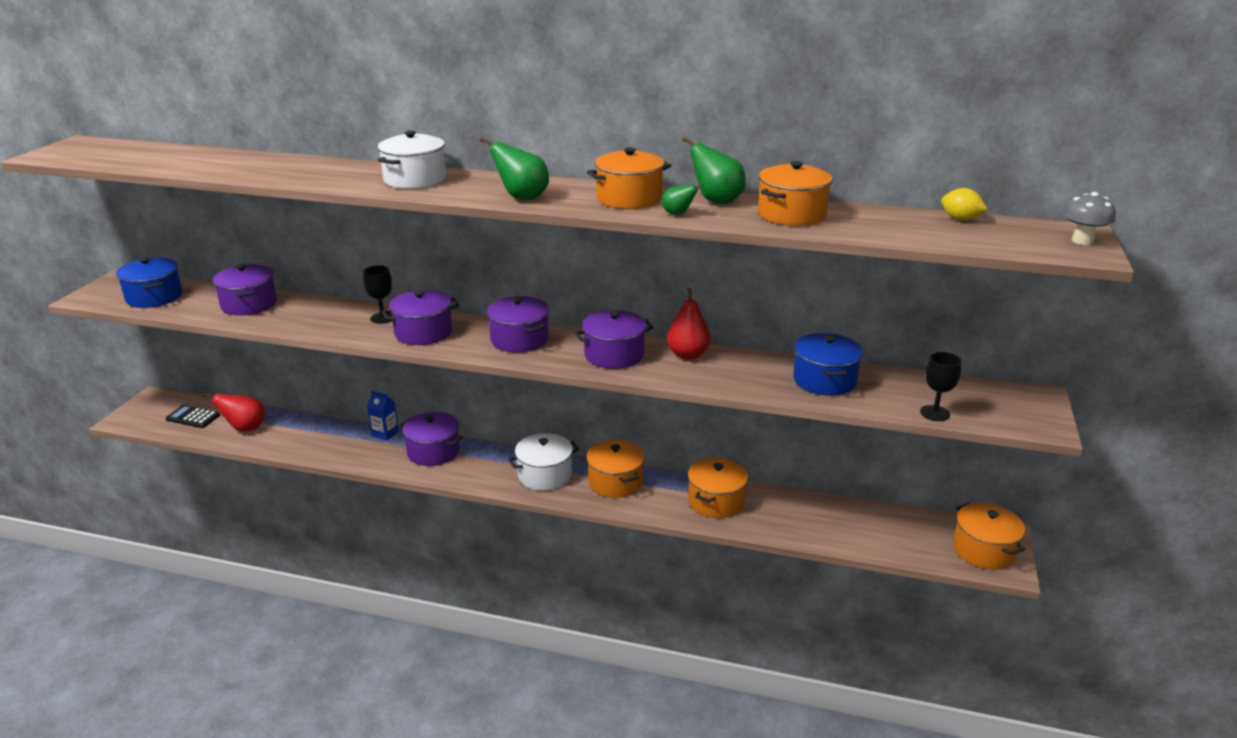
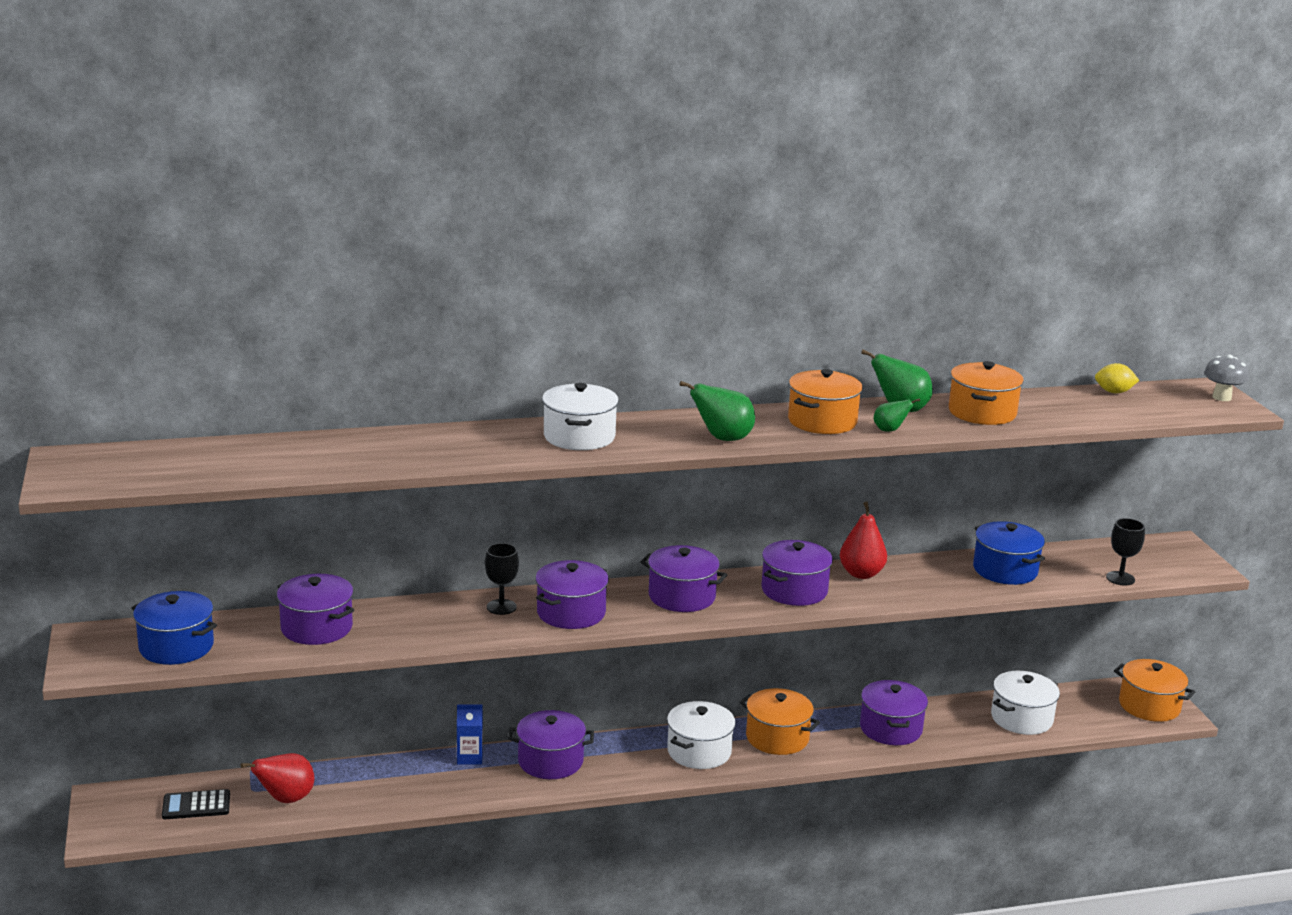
camera: 30 degrees left, 5 degrees down
(716, 501) = (890, 728): orange pot -> purple pot
(843, 526) = (1021, 718): none -> white pot

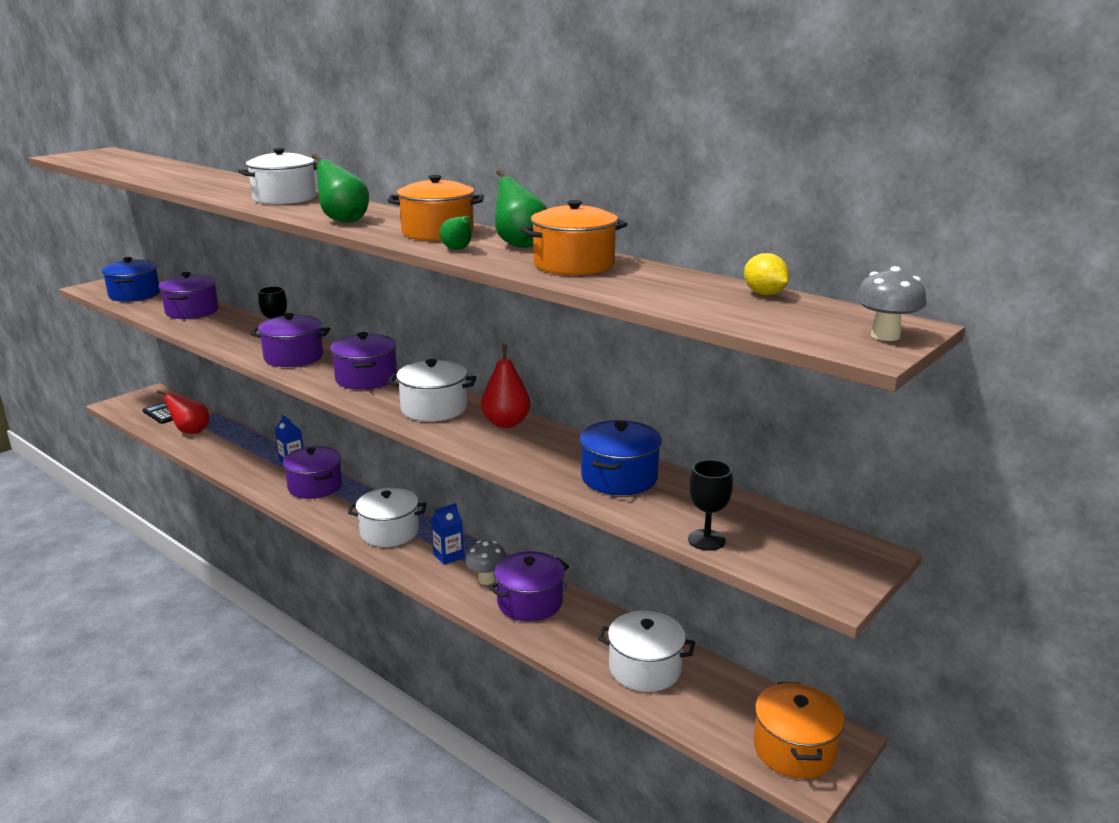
camera: 55 degrees right, 0 degrees up
(777, 738) = (448, 556): orange pot -> blue carton
(794, 590) = (434, 408): purple pot -> white pot
(835, 734) = (487, 579): none -> grey mushroom

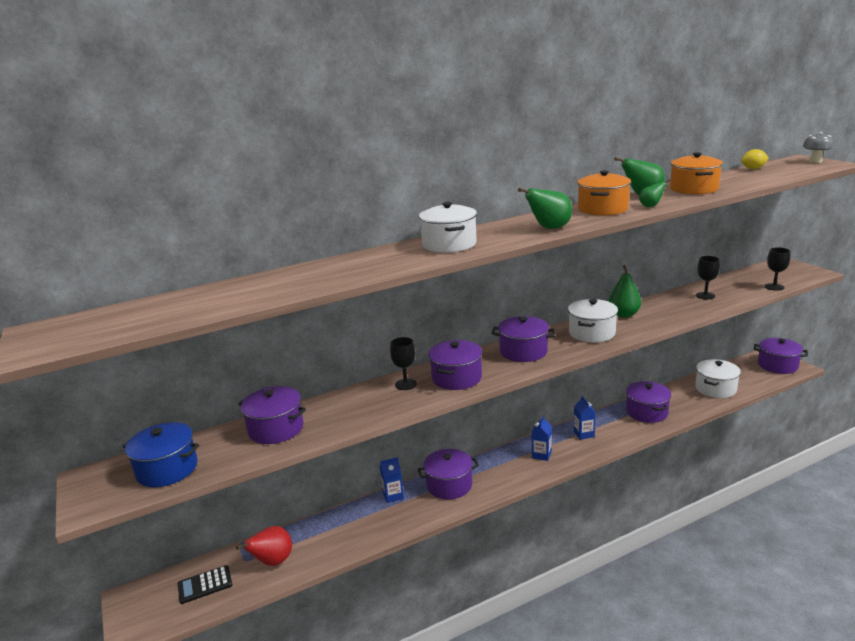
camera: 65 degrees left, 0 degrees up
(389, 532) = (541, 455): white pot -> blue carton
(487, 579) = (617, 423): grey mushroom -> none
(506, 423) = (624, 315): red pear -> green pear
(619, 478) = (705, 295): blue pot -> black goblet
(794, 749) = (777, 365): orange pot -> purple pot

